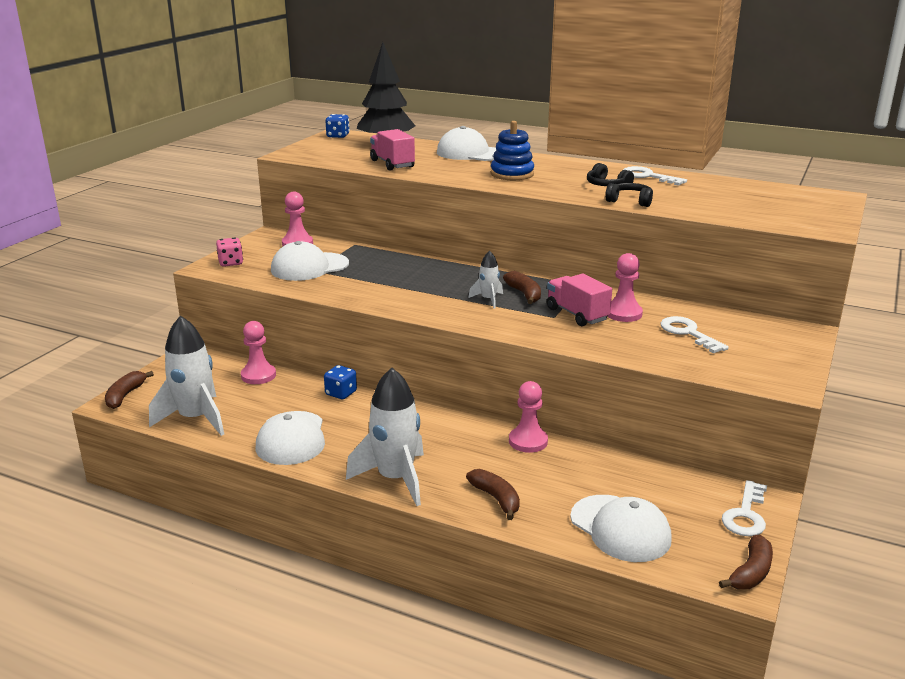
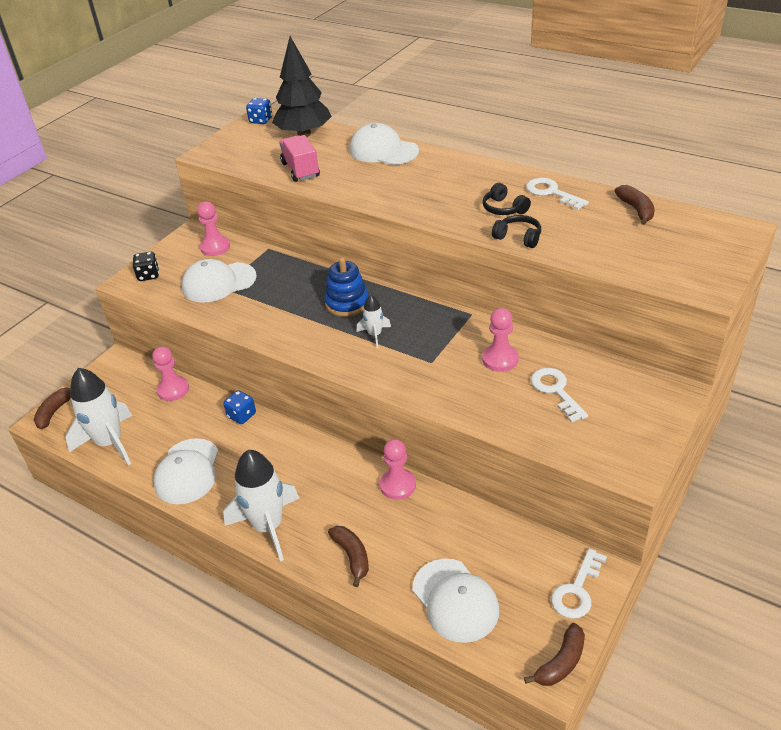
camera: 10 degrees right, 15 degrees up
(231, 263) = (148, 275): pink dice -> black dice
(512, 174) = (413, 188): blue stacking toy -> blue stacking toy (347, 303)
(524, 294) = (411, 327): brown banana -> brown banana (636, 210)
(577, 314) = (454, 359): pink truck -> none

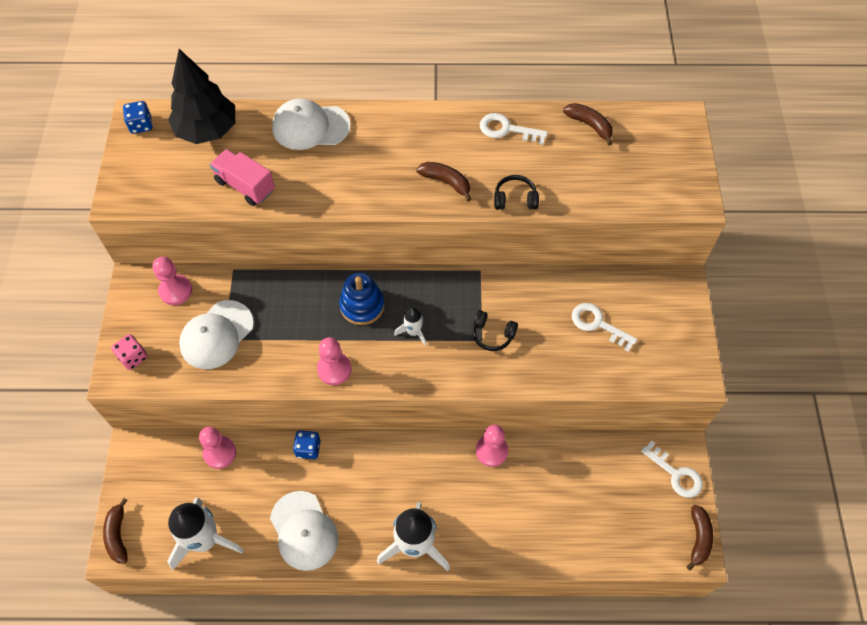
camera: 35 degrees left, 20 degrees up
(148, 275) = (133, 357): black dice -> pink dice
(352, 556) = (501, 535): brown banana -> brown banana (446, 182)
(455, 600) = (600, 530): white cap -> none
(500, 359) = (535, 311): pink pawn -> pink pawn (334, 369)
(504, 208) = (479, 166): black headphones -> black headphones (492, 335)
(577, 590) = (676, 474): white key -> white key turned 45 degrees counterclockwise

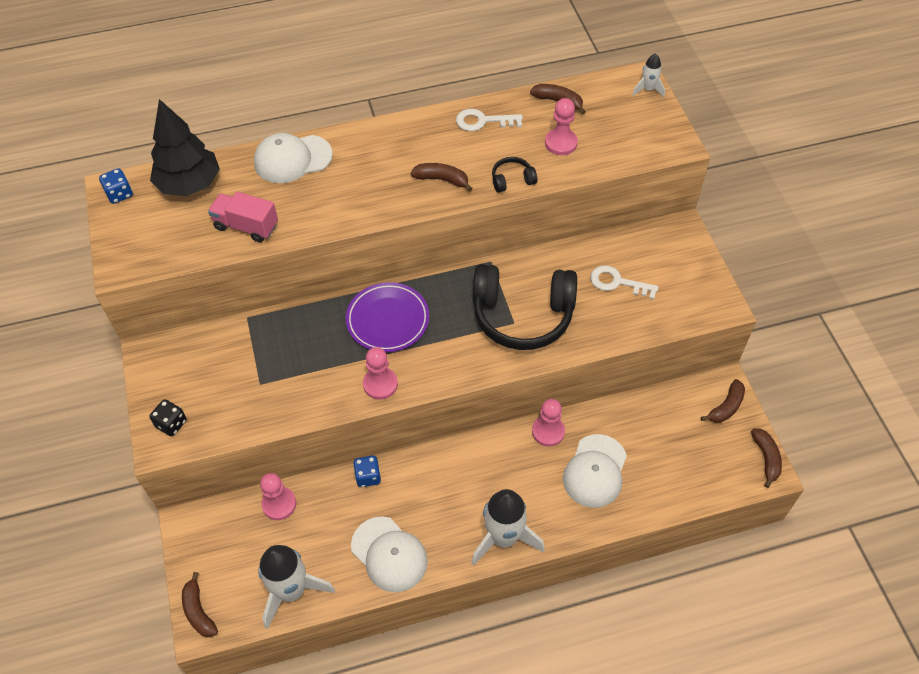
camera: 15 degrees left, 5 degrees down
(133, 357) = (171, 424): pink dice -> black dice
(175, 291) = (194, 351): pink pawn -> pink pawn (561, 143)
(216, 335) = (251, 382): white cap -> white cap (595, 471)
(362, 306) = (388, 320): blue stacking toy -> purple plate
(413, 332) = (446, 331): white rocket -> white rocket (648, 89)
(492, 335) = (522, 315): black headphones -> black headphones, size x2.42
(676, 474) = (726, 407): white key -> brown banana

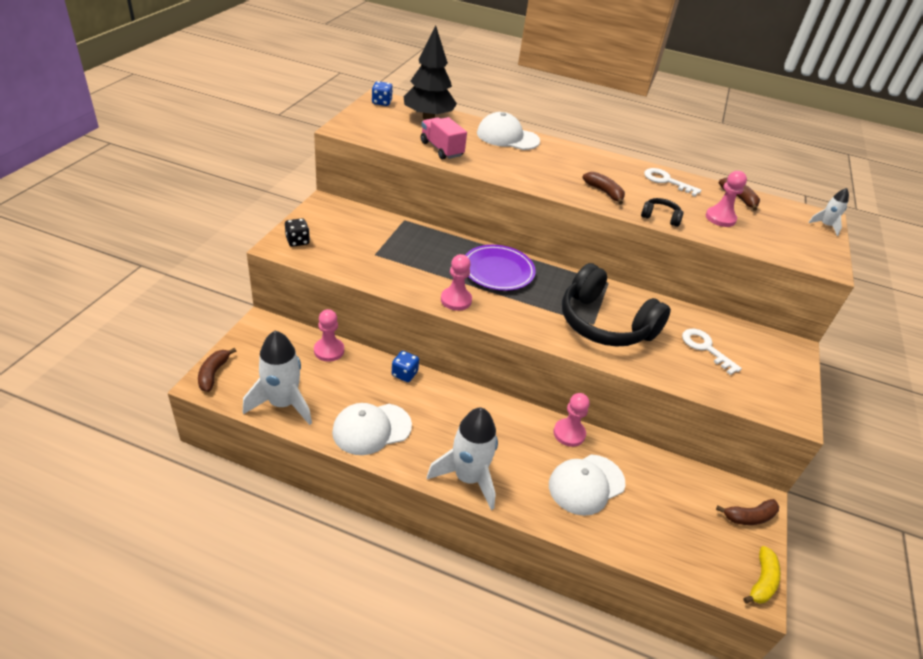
camera: 30 degrees right, 15 degrees down
(389, 554) = (371, 429): white cap -> white cap turned 75 degrees clockwise
(766, 458) = (762, 581): brown banana -> yellow banana

